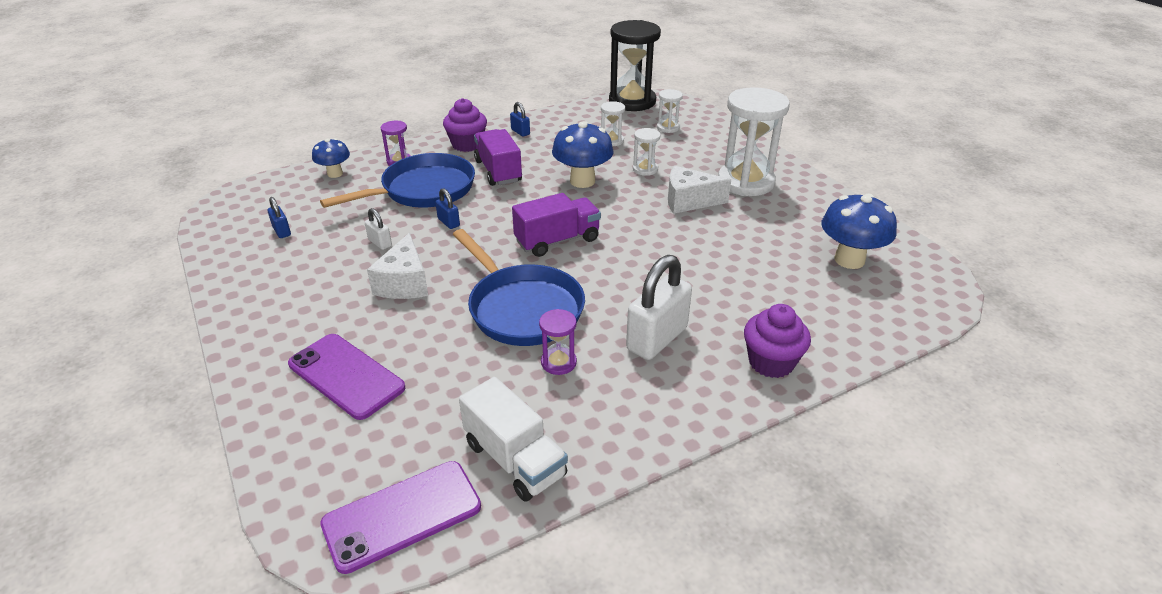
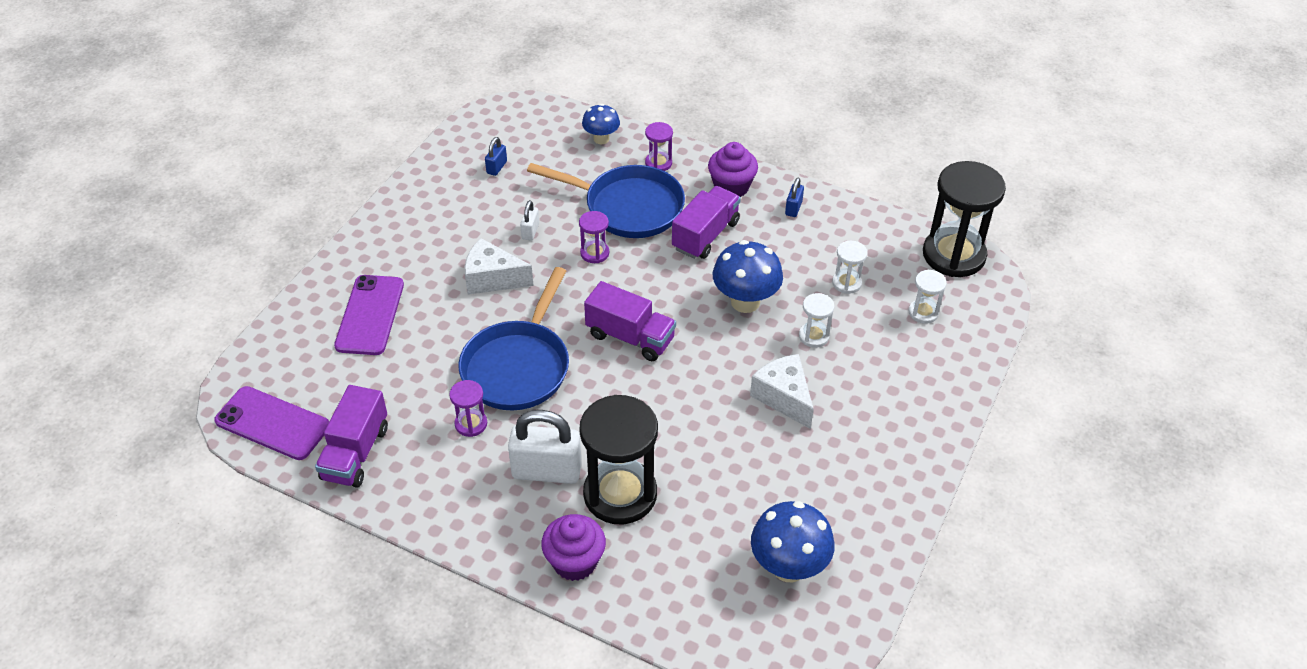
camera: 55 degrees right, 10 degrees up
(404, 283) = (492, 279): white cheese -> white cheese turned 45 degrees clockwise
(448, 222) = (594, 253): blue padlock -> purple hourglass
(514, 459) = (355, 453): white truck -> purple truck
(716, 309) = (620, 494): none -> black hourglass
(745, 182) = (867, 426): white hourglass -> none

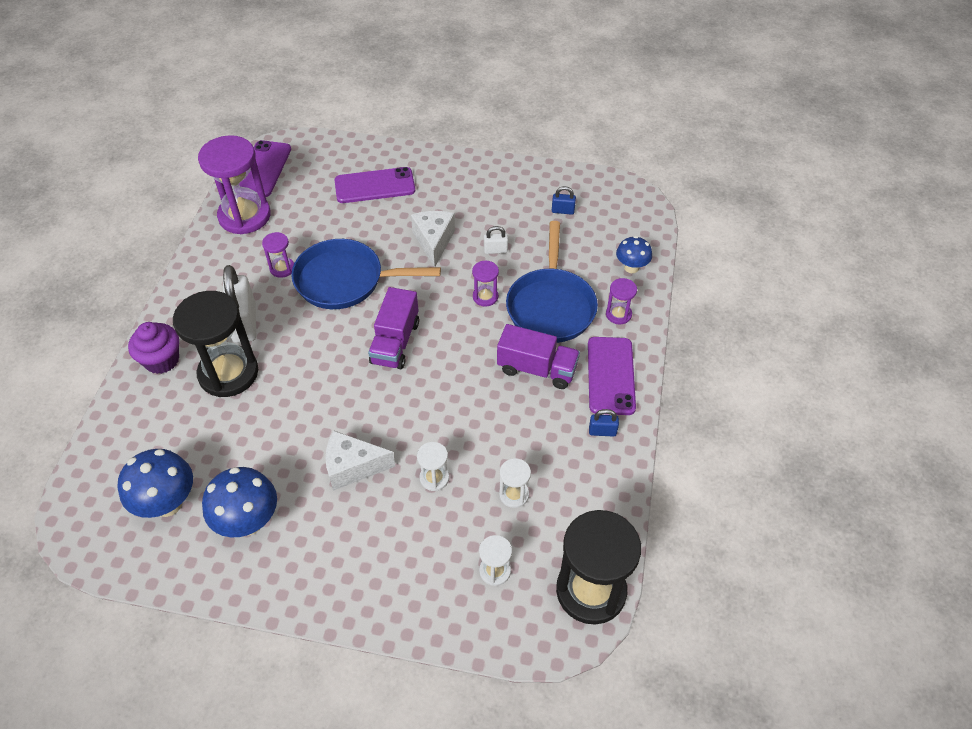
camera: 75 degrees right, 5 degrees up
(355, 453) = (244, 216): purple truck -> purple hourglass
(731, 187) = (611, 375): purple cupcake -> purple phone
(745, 302) = (461, 416): blue mushroom -> blue mushroom (248, 521)
(784, 397) = (353, 467): white cheese -> white cheese turned 135 degrees counterclockwise

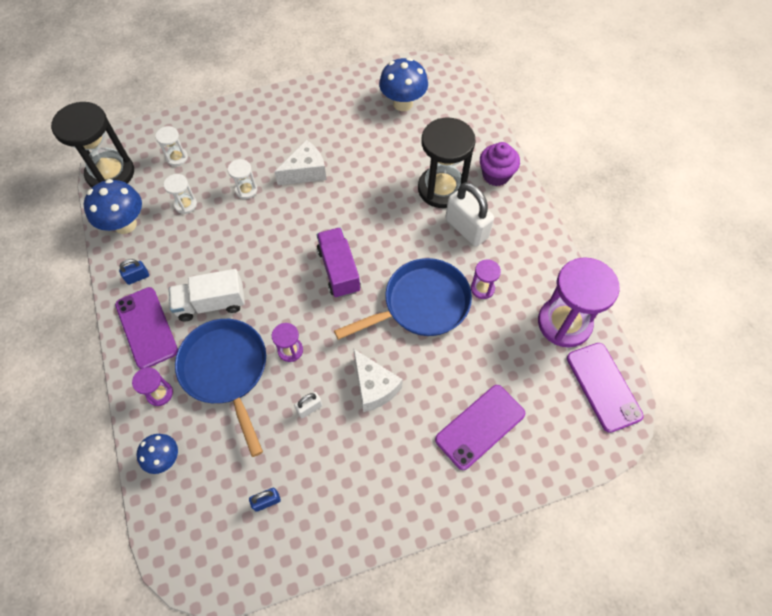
camera: 150 degrees right, 10 degrees up
(248, 521) = (346, 116): blue mushroom -> blue mushroom (125, 224)
(537, 369) = (211, 303): purple truck -> white truck

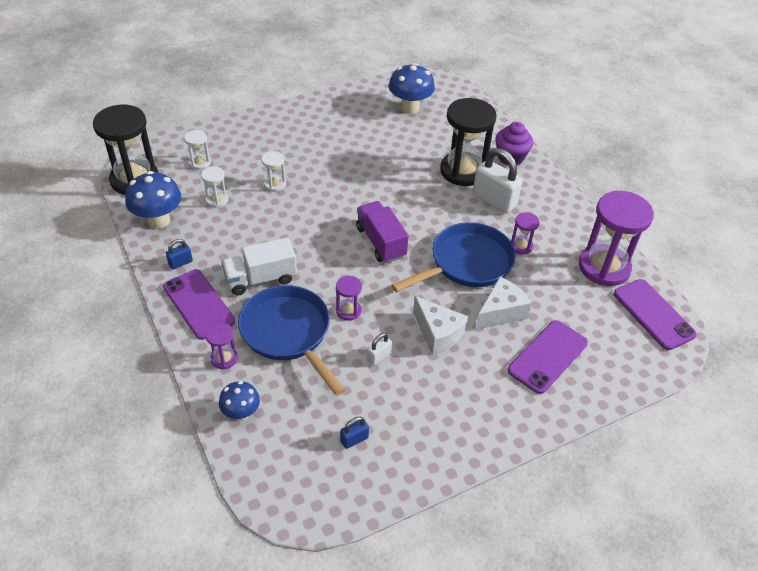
camera: 10 degrees left, 15 degrees down
(305, 172) = (329, 166): white cheese -> white cheese (501, 312)

